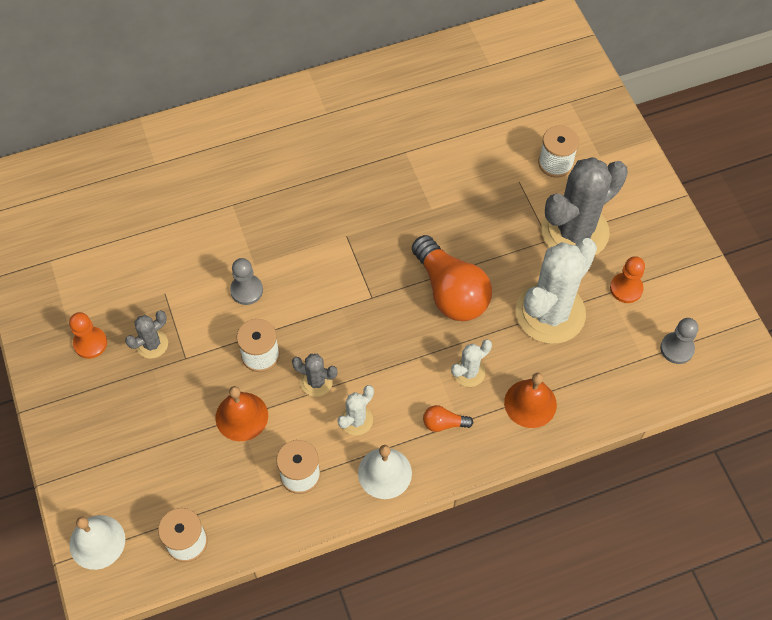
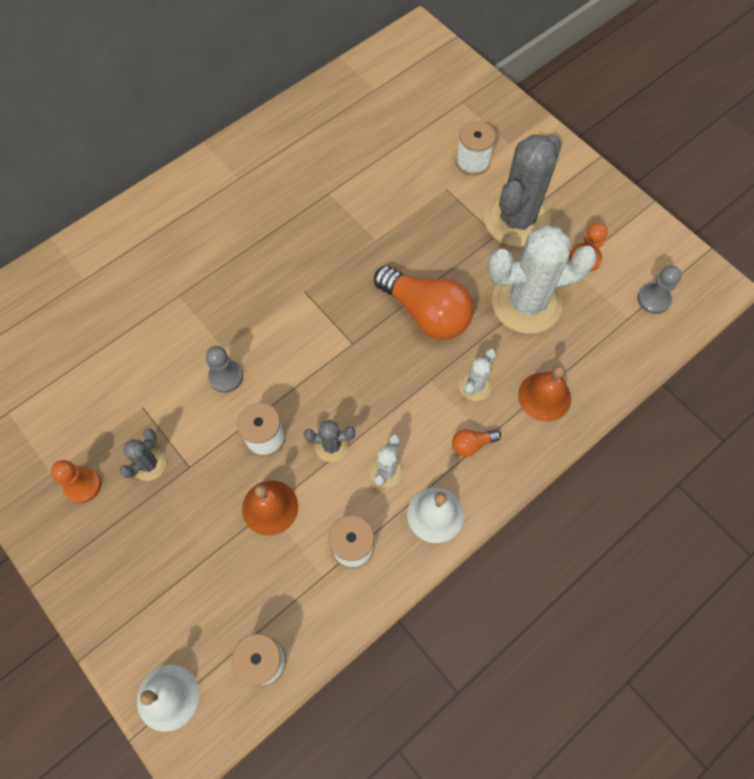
camera: 20 degrees left, 5 degrees up
(550, 313) = (526, 303): white cactus -> white cactus turned 60 degrees clockwise

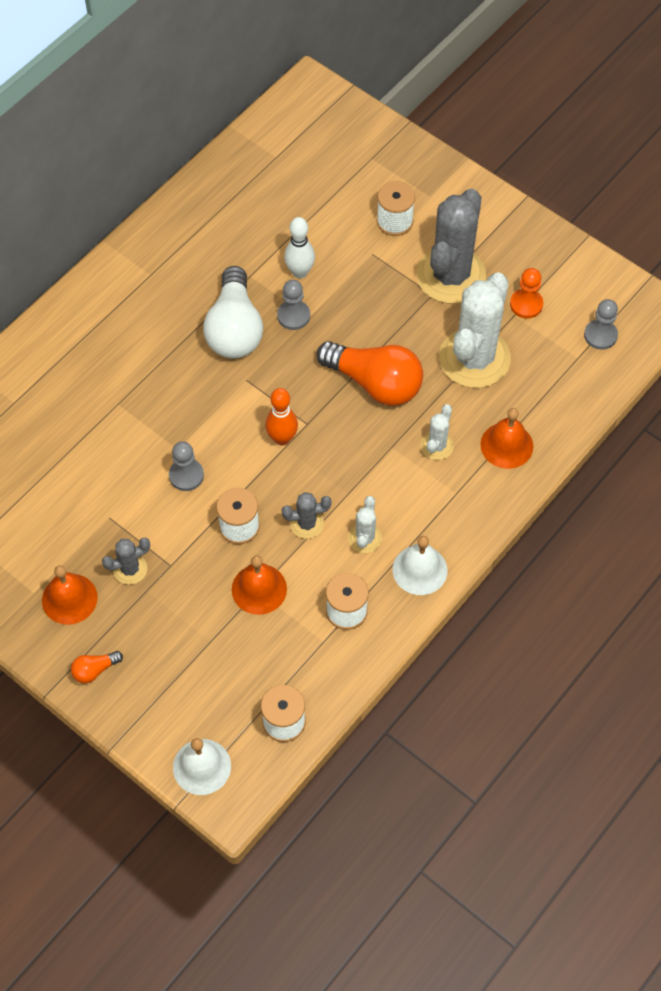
camera: 10 degrees left, 5 degrees down
(83, 485) = (69, 599): orange pawn -> orange bell
(149, 464) = (130, 569): grey cactus -> grey cactus turned 45 degrees clockwise
(304, 240) = (234, 329): none -> white light bulb
(325, 354) = (282, 438): none -> orange bowling pin
(361, 236) = (293, 316): none -> grey pawn
(375, 196) = (300, 272): none -> white bowling pin
(472, 444) = (443, 501): orange light bulb -> orange light bulb (95, 670)
(526, 303) = (474, 358): white cactus -> white cactus turned 45 degrees counterclockwise

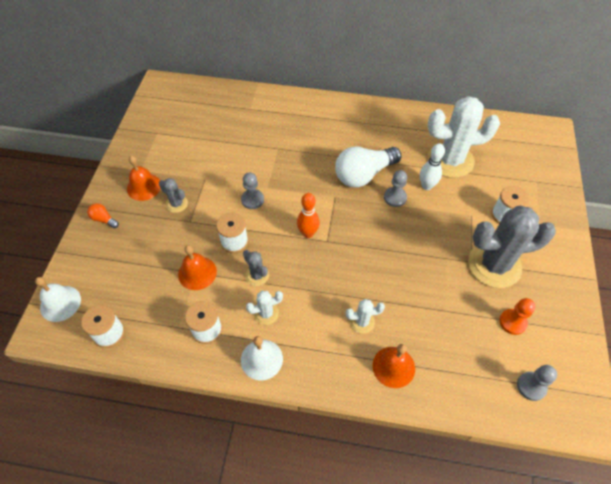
camera: 60 degrees right, 5 degrees down
(375, 383) = (382, 262): orange light bulb -> none
(474, 358) = (445, 311): white cactus -> white cactus (450, 160)

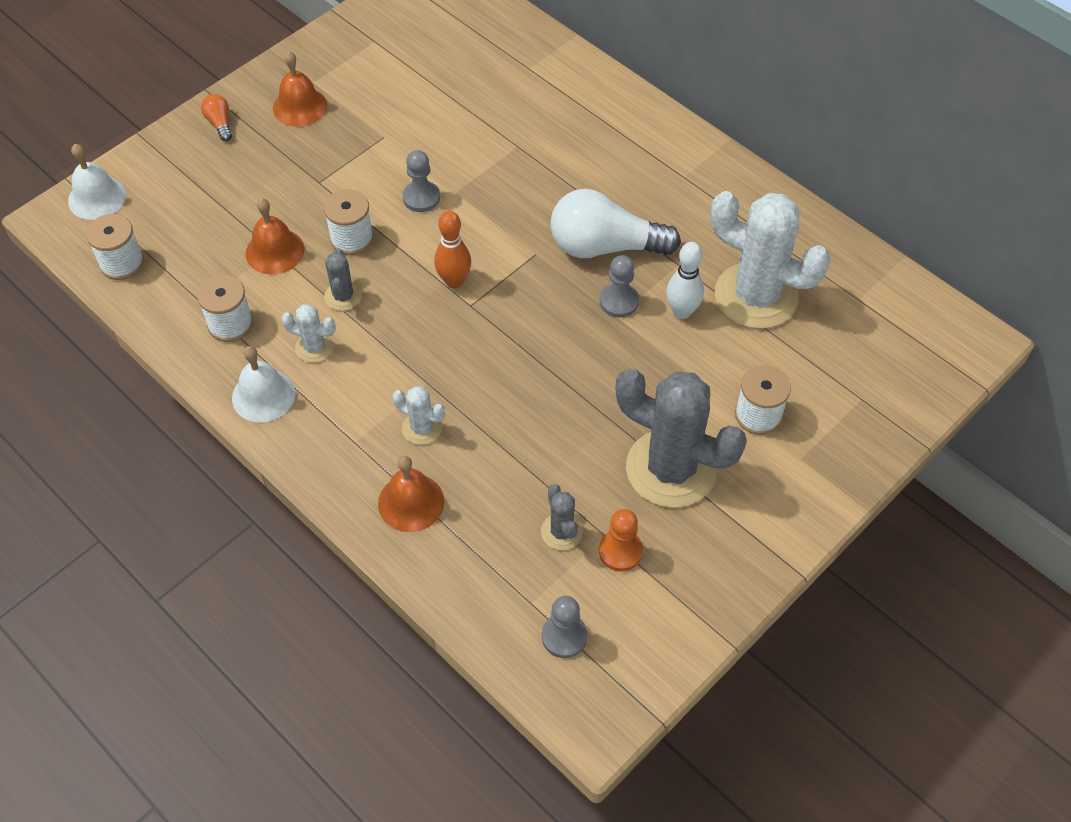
camera: 35 degrees right, 0 degrees up
(177, 204) = (321, 151): grey cactus -> grey cactus (561, 532)

